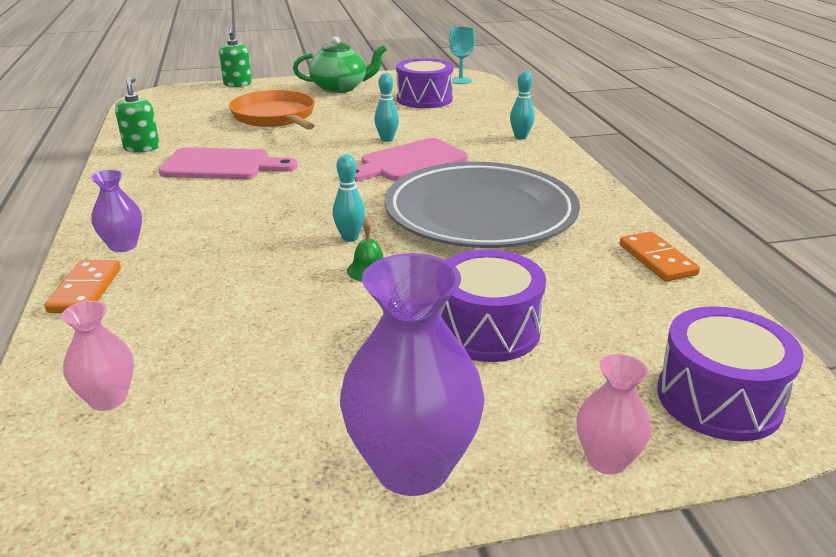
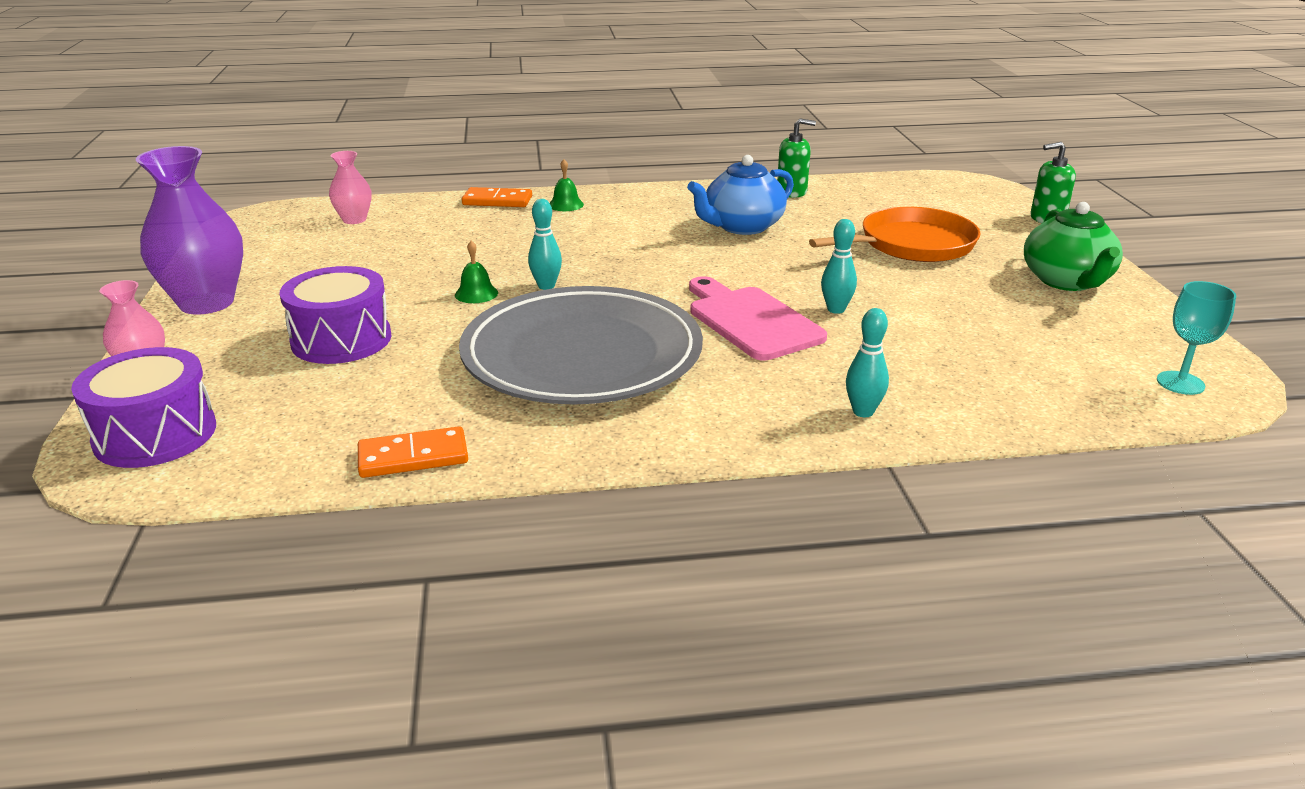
camera: 95 degrees right, 0 degrees up
(123, 246) = (566, 205): purple vase -> green bell
(222, 165) = (742, 226): pink cutting board -> blue teapot
(424, 99) = (1039, 343): purple drum -> none

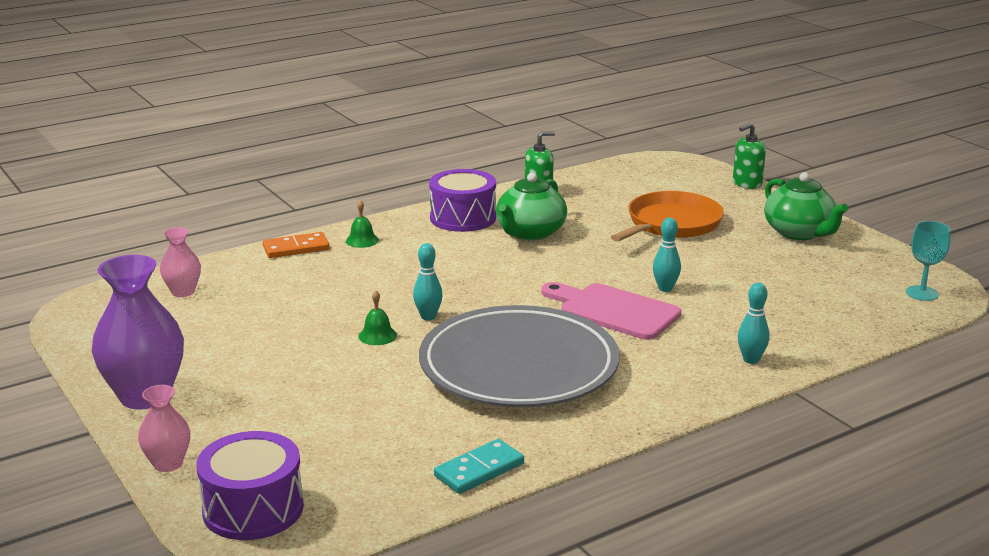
camera: 25 degrees left, 5 degrees down
(341, 339) = (311, 399): purple drum -> purple drum (463, 218)
(413, 457) = (479, 470): orange domino -> turquoise domino
(742, 226) = (530, 233): blue teapot -> green teapot

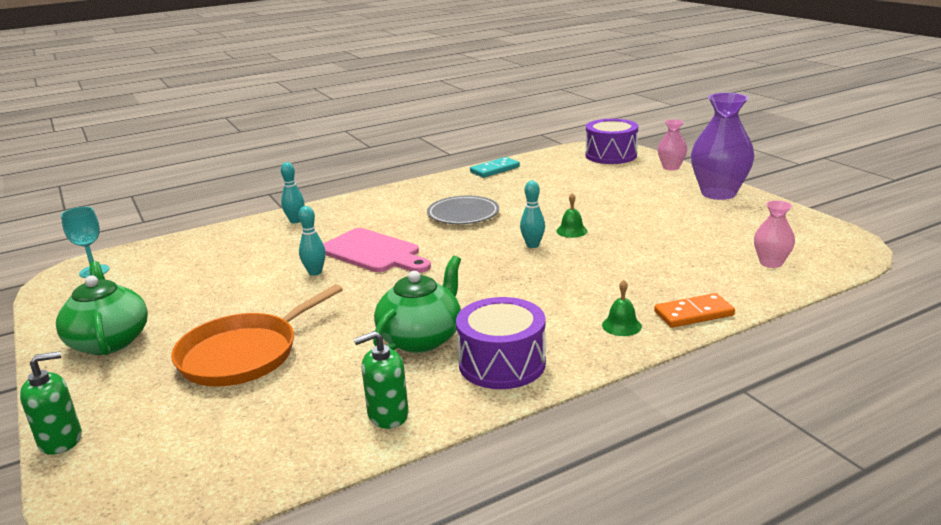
camera: 175 degrees left, 0 degrees up
(518, 366) = (463, 214): grey plate -> grey plate, size x0.50

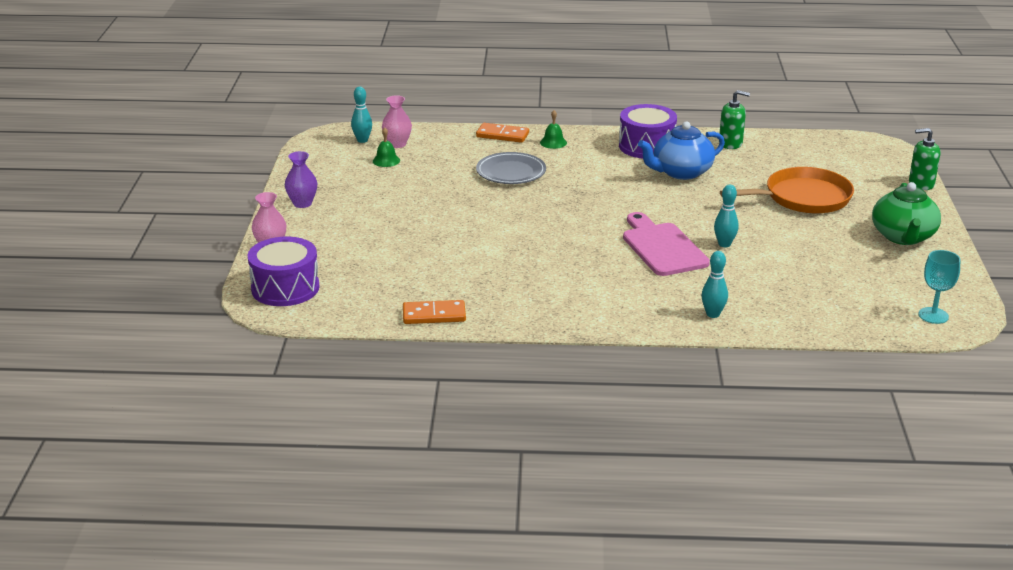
camera: 150 degrees left, 5 degrees up
(421, 338) = (681, 172): green teapot -> blue teapot
(463, 214) = (544, 262): grey plate -> grey plate (511, 172)
(495, 170) = (434, 315): turquoise domino -> orange domino
(532, 245) = (528, 210): turquoise bowling pin -> turquoise bowling pin (362, 140)
(571, 231) = (480, 211): green bell -> green bell (386, 160)
(718, 193) = (302, 203): purple vase -> purple vase, size x0.53

